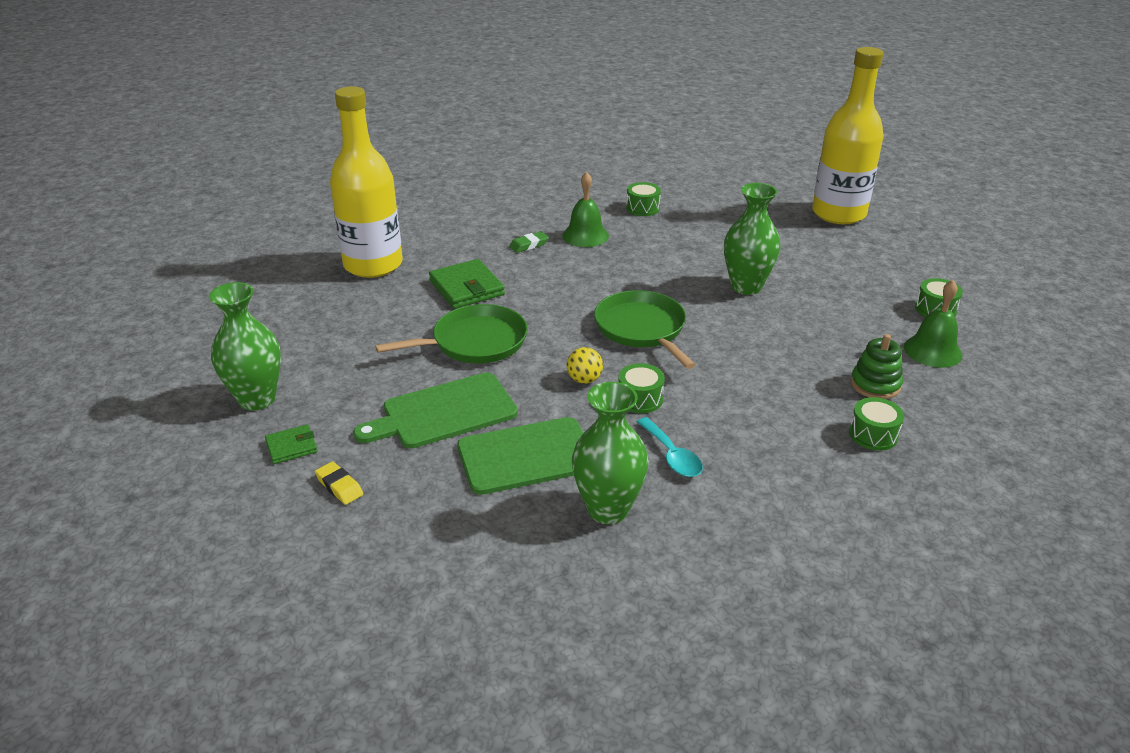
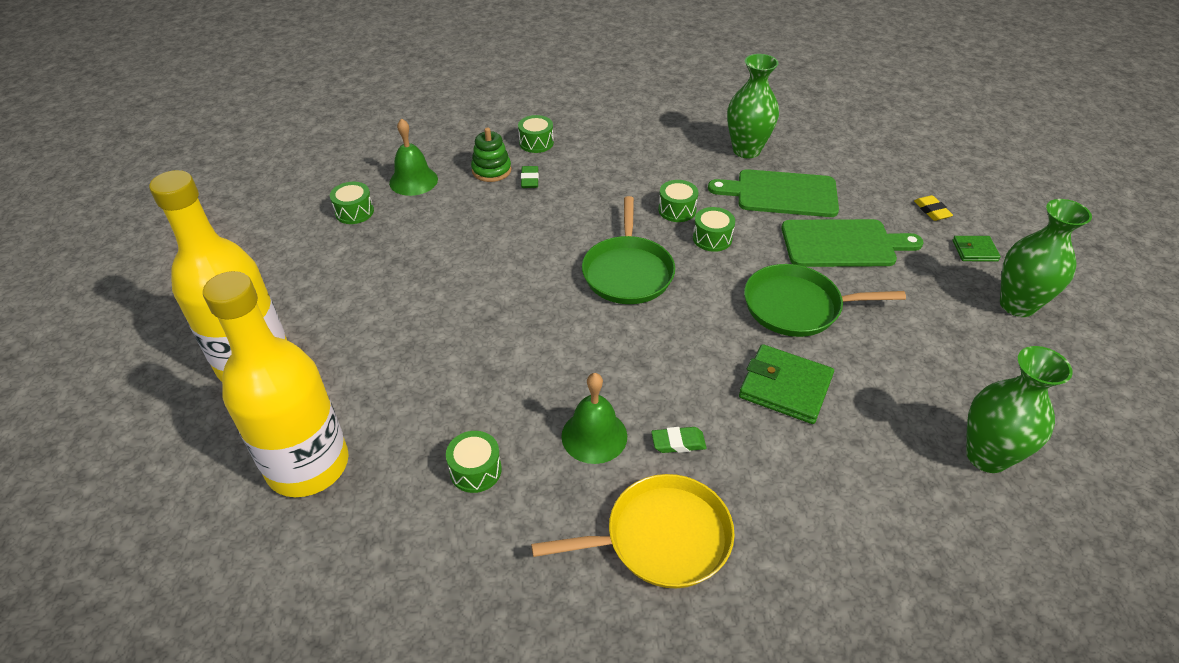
camera: 155 degrees left, 10 degrees up
(373, 265) = (902, 475): yellow bottle -> yellow bottle (308, 465)
(467, 288) = (785, 387): green wallet -> green wallet turned 60 degrees counterclockwise
(515, 211) = (661, 538): none -> yellow pan
(584, 380) = (712, 238): yellow ball -> green drum
(672, 456) = (683, 167): turquoise spoon -> none
(746, 287) = (485, 289): green vase -> green vase (986, 456)
(823, 386) = (529, 180): none -> green eraser

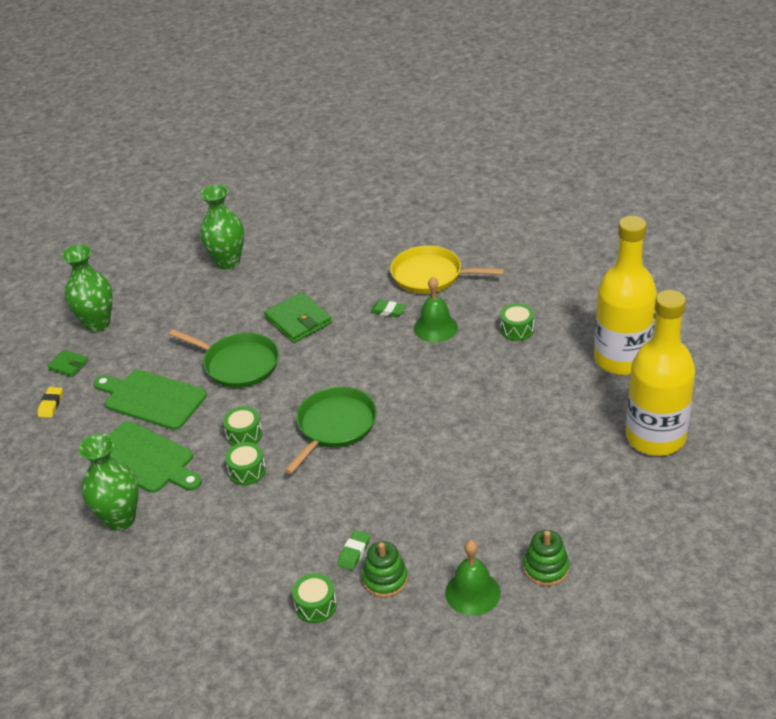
camera: 150 degrees left, 5 degrees down
(354, 212) = (546, 568): green drum -> green stacking toy

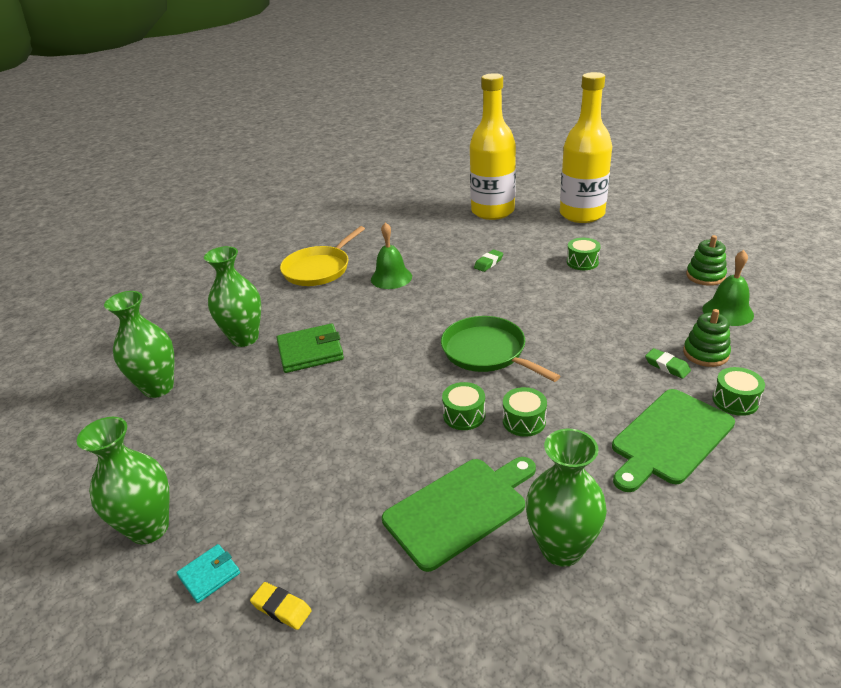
camera: 70 degrees left, 5 degrees down
(68, 365) = (209, 575): green wallet -> turquoise wallet
(152, 399) = (350, 487): green cutting board -> green cutting board (669, 438)
(238, 364) = (344, 404): green pan -> none
(303, 277) = (244, 338): none -> green vase
(388, 311) = (346, 297): green eraser -> green eraser (488, 263)
(517, 329) = (426, 243): green drum -> green drum (582, 262)

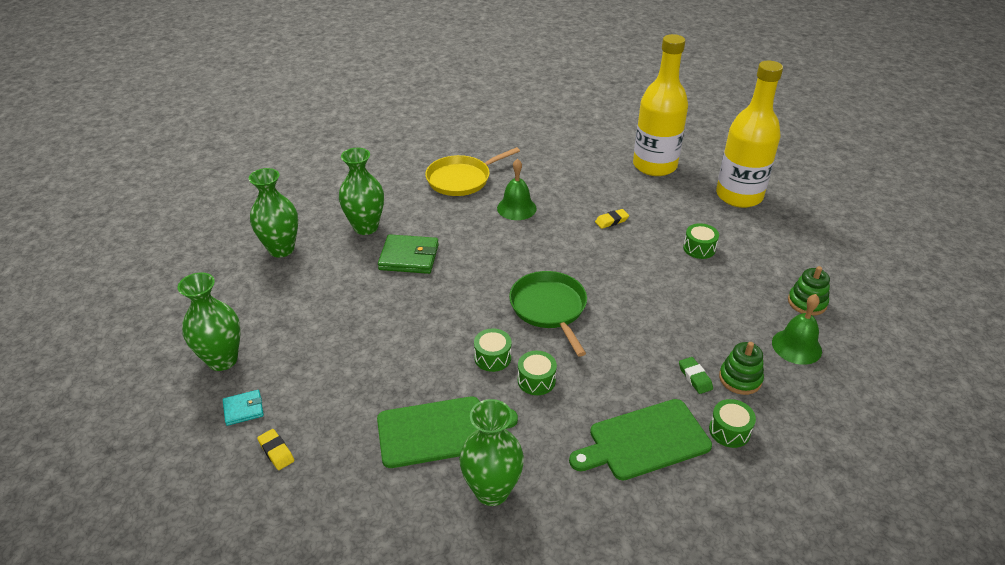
camera: 20 degrees right, 5 degrees up
(488, 263) = (611, 221): green eraser -> yellow eraser

